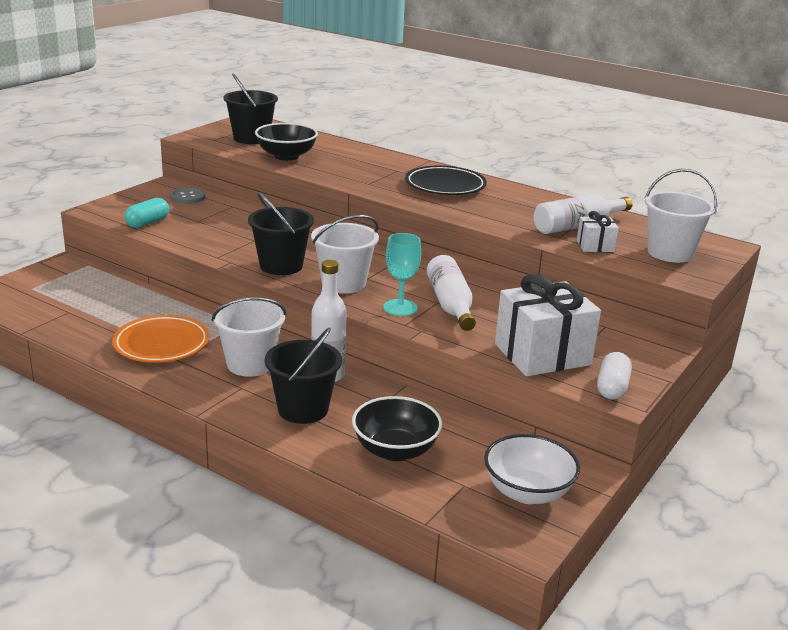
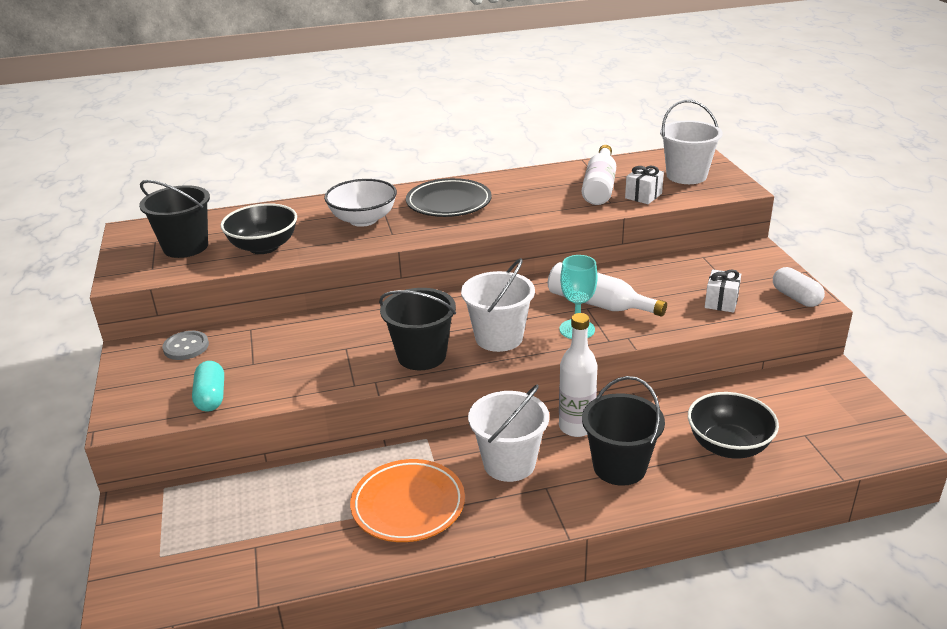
camera: 45 degrees left, 5 degrees up
(527, 492) = (836, 409): white bowl -> white bowl (363, 220)
(542, 354) = (721, 302): white gift -> white gift, size x0.47

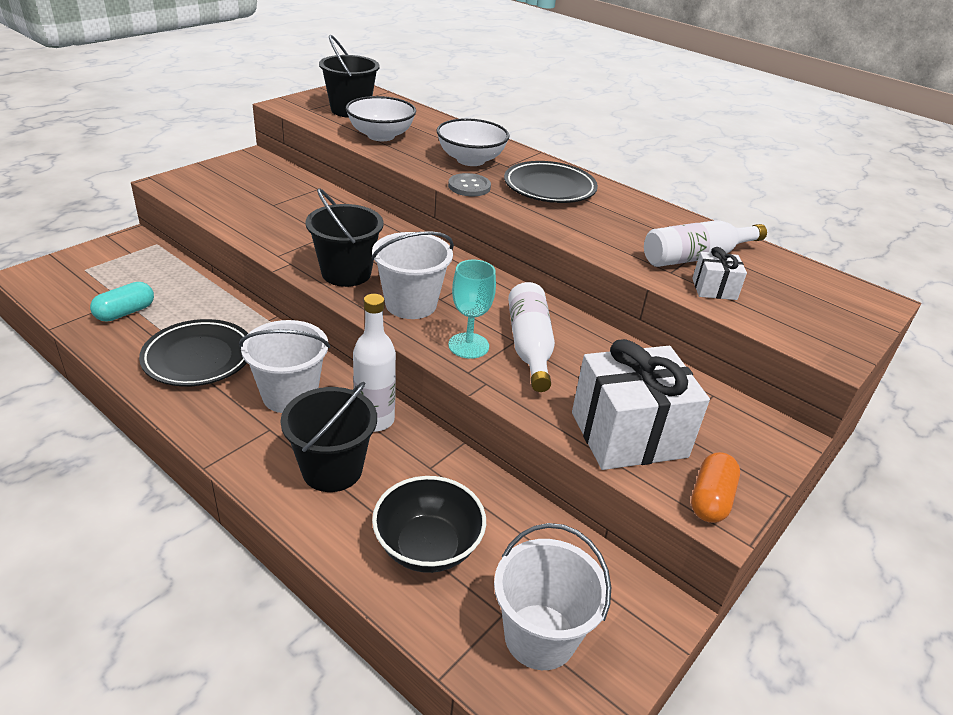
camera: 50 degrees right, 5 degrees up
(186, 347) = (273, 173): grey button -> grey button (469, 186)
(211, 397) = (217, 203): turquoise capsule -> turquoise capsule (125, 312)
(263, 247) = (381, 136): black bowl -> white bowl
(408, 505) = (198, 358): orange plate -> black plate
(686, 176) = (807, 307): white bucket -> white bucket (540, 636)
(721, 302) = (628, 435): white gift -> white gift, size x2.12
(796, 297) = (710, 499): white capsule -> orange capsule

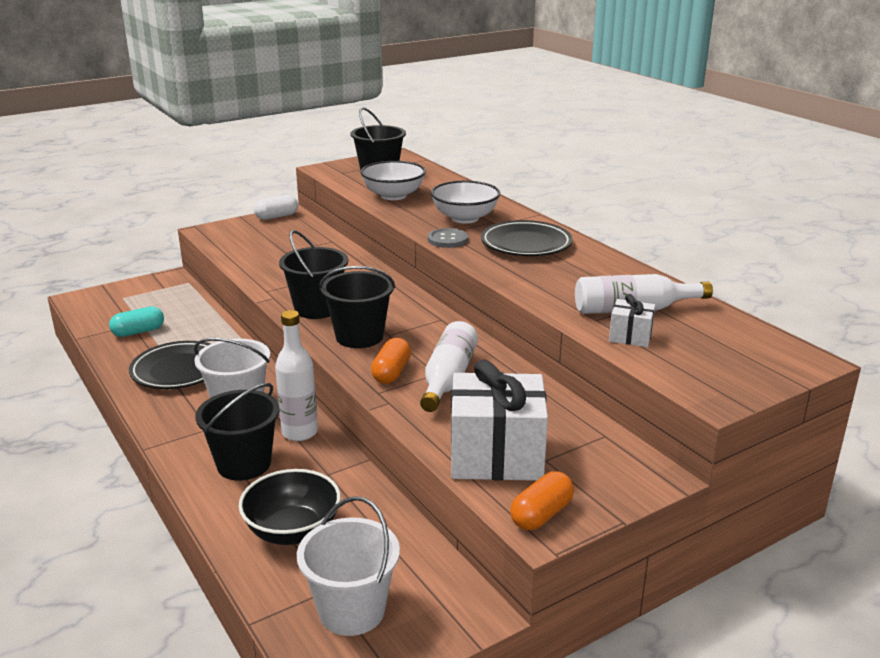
camera: 20 degrees right, 10 degrees down
(241, 161) = (277, 216): none -> white capsule
(411, 304) = (359, 336): white bucket -> black bucket
(468, 345) = (391, 373): turquoise goblet -> orange capsule

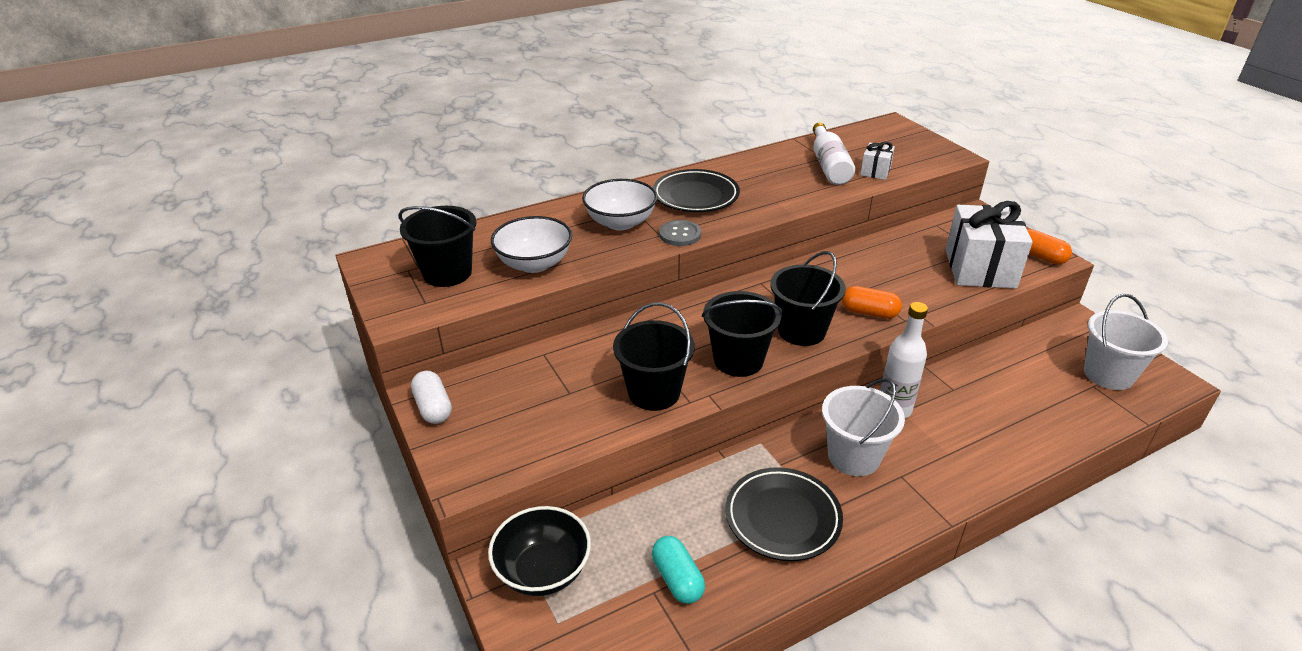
camera: 85 degrees left, 10 degrees up
(244, 464) = (955, 443): black bucket -> black bucket (654, 392)
(293, 531) = (1036, 407): black bowl -> black bowl (543, 571)
(448, 378) = (872, 284): white bottle -> none

